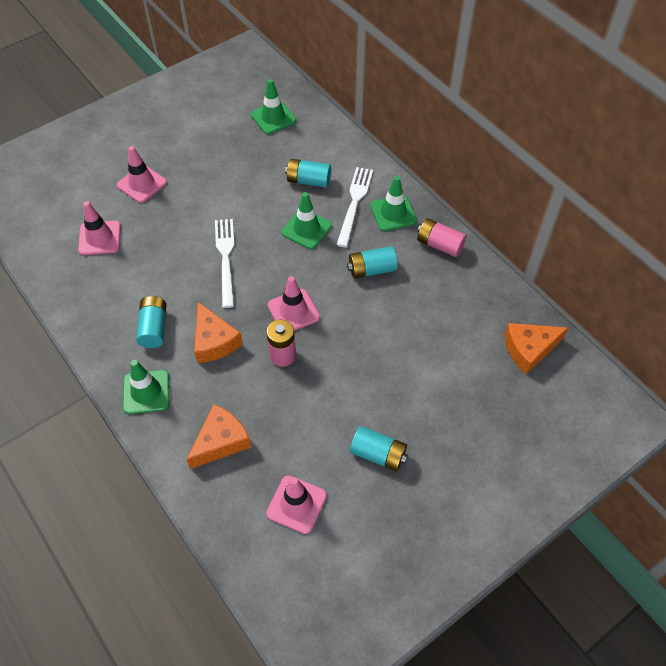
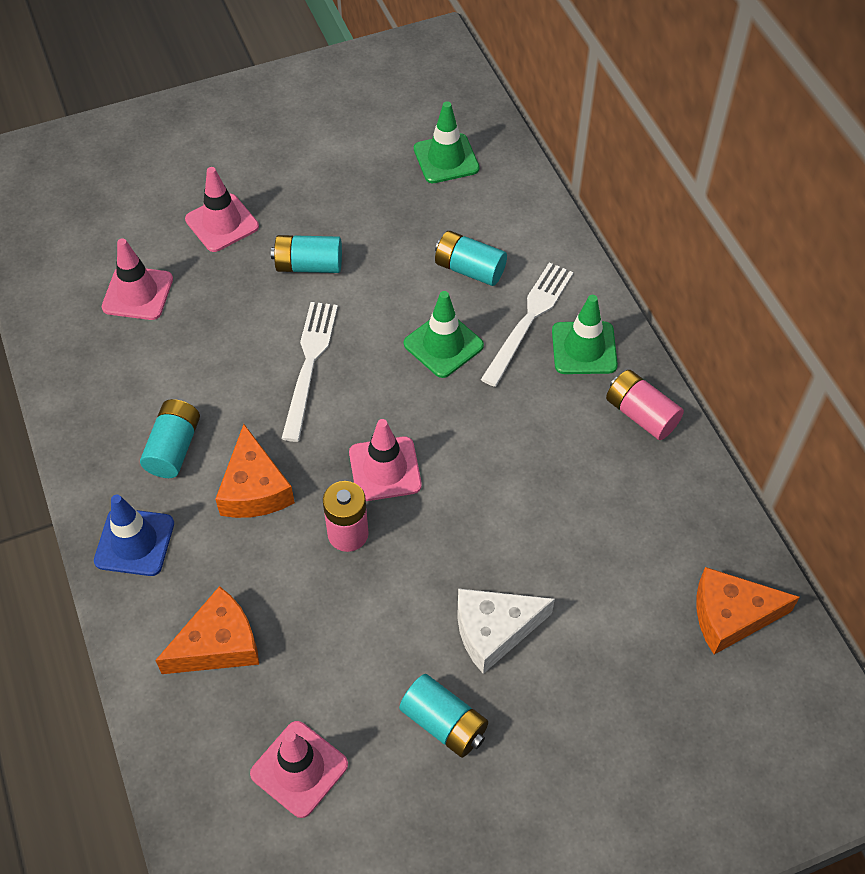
camera: 15 degrees right, 0 degrees up
(146, 392) = (134, 542): green traffic cone -> blue traffic cone
(371, 269) = (523, 431): turquoise battery -> turquoise battery (309, 265)
(391, 392) = (494, 631): none -> white cheese

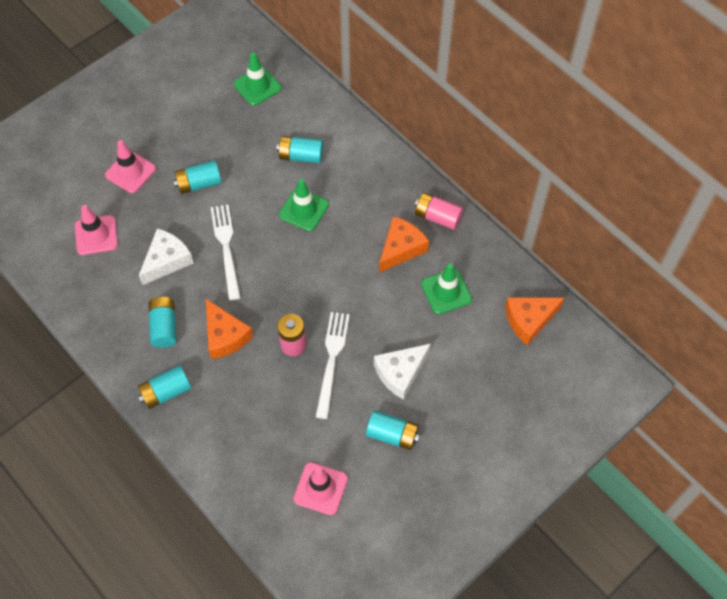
camera: 20 degrees left, 5 degrees up
(134, 542) = (166, 392): blue traffic cone -> turquoise battery
(218, 357) = (167, 260): none -> white cheese
(218, 644) = (243, 435): orange cheese -> orange cheese (401, 248)
(385, 469) = (299, 298): pink traffic cone -> none
(529, 320) = (349, 178): white fork -> white fork (332, 360)
(584, 348) = (389, 186): green traffic cone -> green traffic cone (446, 291)

